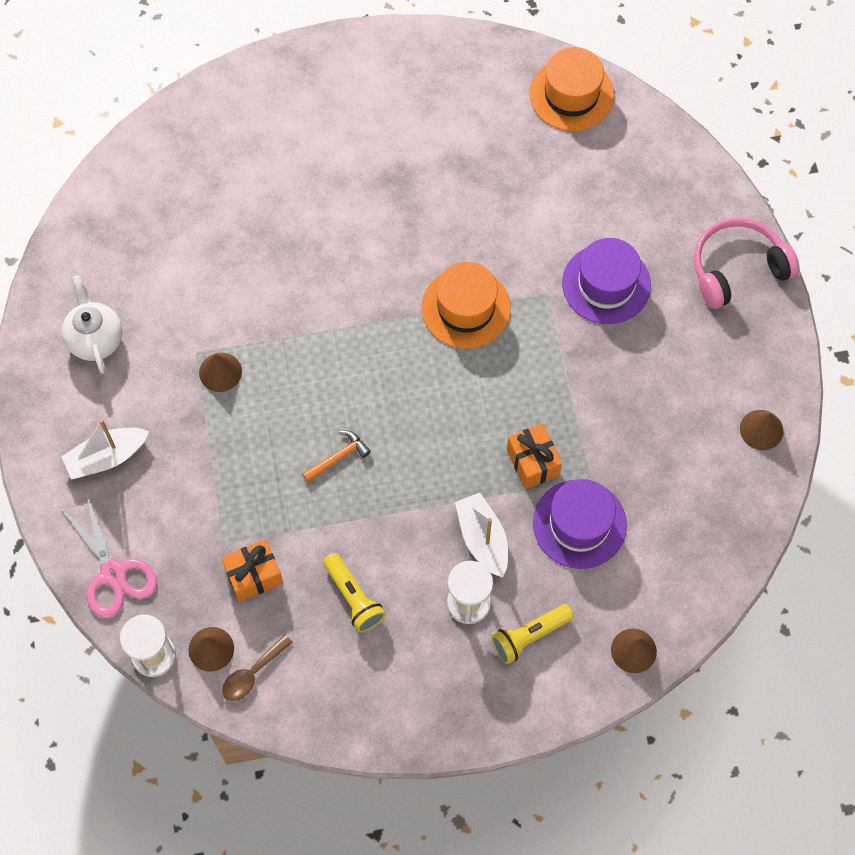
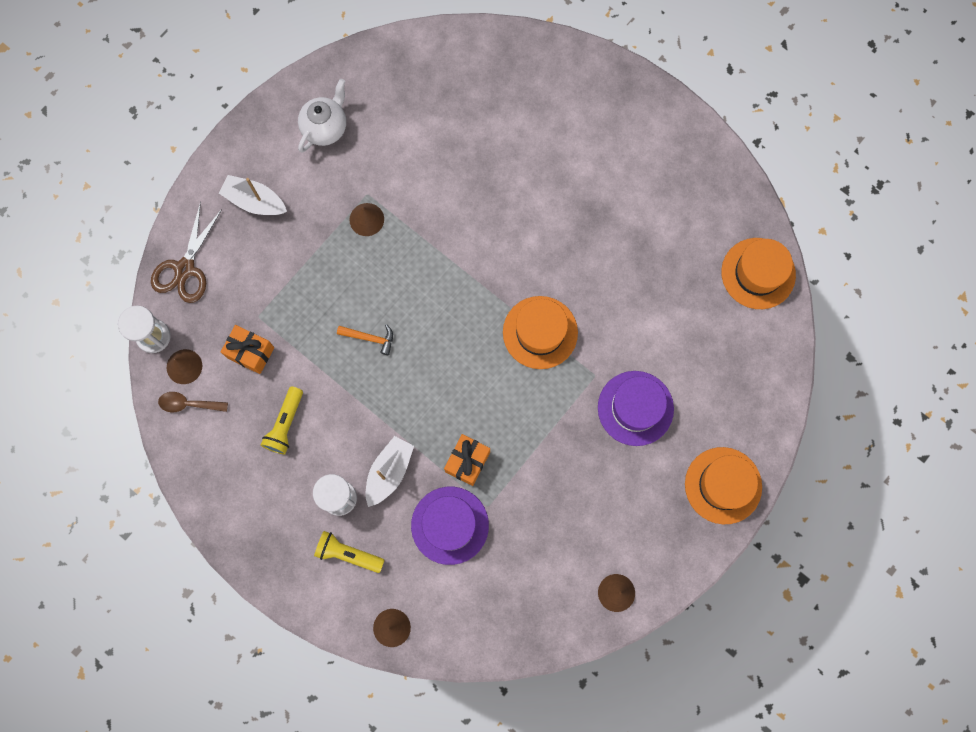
camera: 50 degrees right, 10 degrees up
(113, 573) = (185, 269): pink scissors -> brown scissors
(737, 268) = (723, 485): pink headphones -> orange hat

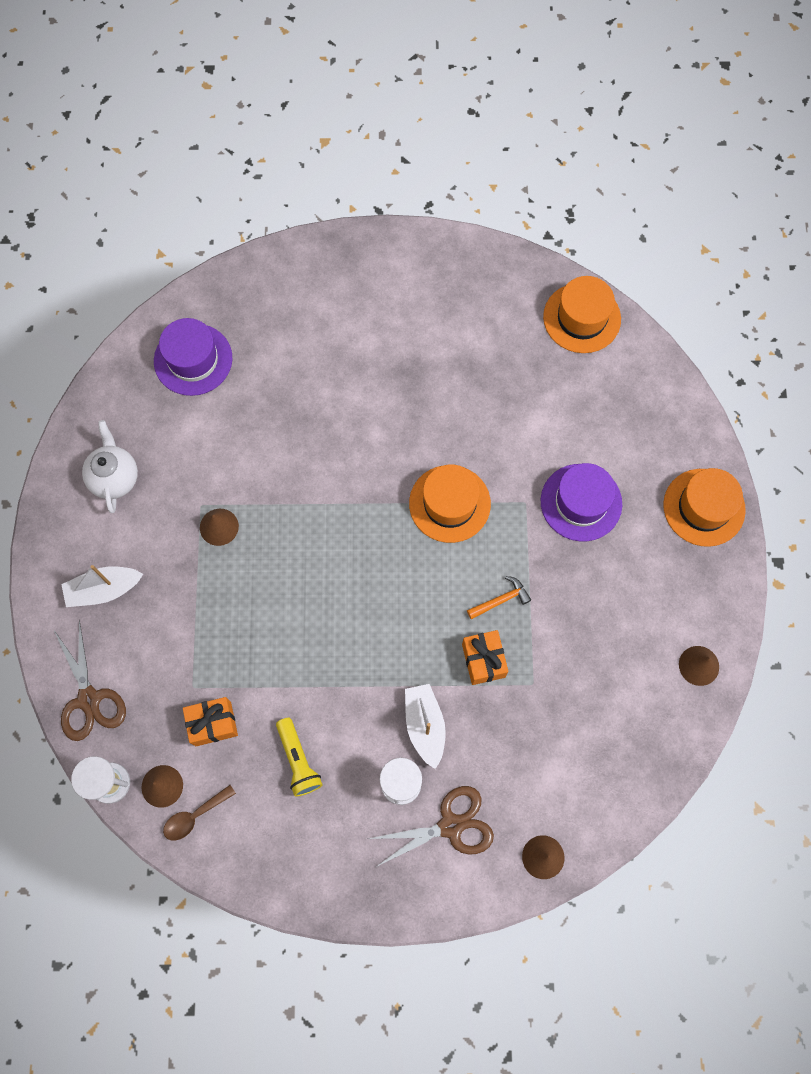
camera: 40 degrees left, 5 degrees down
(348, 553) = (450, 826): yellow flashlight -> brown scissors
(370, 338) = (309, 625): orange hammer -> orange hammer (501, 600)
(450, 525) = (515, 726): purple hat -> purple hat (193, 359)

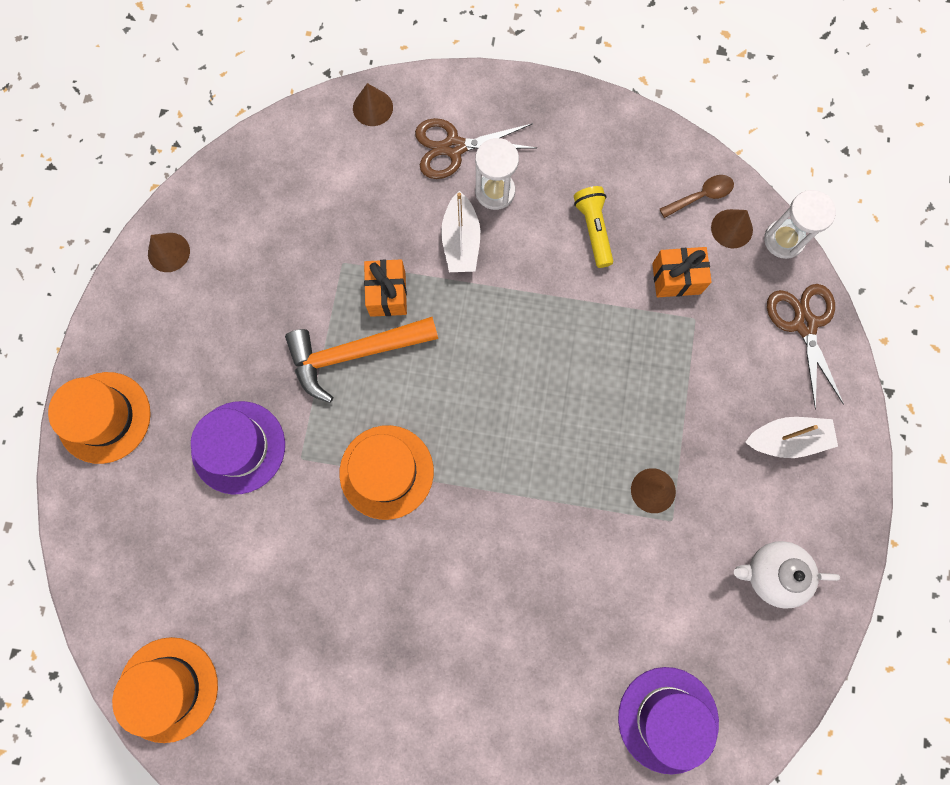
camera: 170 degrees left, 5 degrees up
(115, 477) = (771, 573): white teapot -> white teapot turned 90 degrees clockwise
(501, 600) = (355, 353): orange hammer -> orange hammer, size x2.12

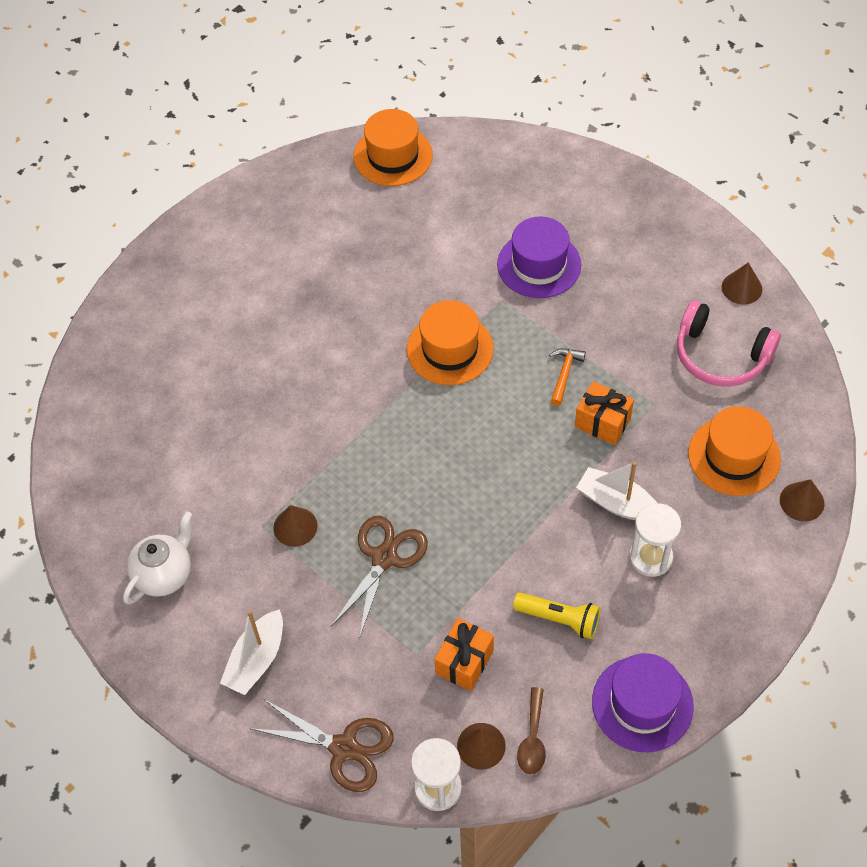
camera: 125 degrees right, 20 degrees down
(104, 417) = (621, 194): orange hat -> orange hat (734, 456)
(258, 234) = (720, 356): none -> pink headphones
(355, 353) = (564, 374): orange hammer -> orange hammer, size x0.47
(454, 147) = (718, 547): brown scissors -> brown scissors (384, 558)
(668, 719) = (127, 436): purple hat -> purple hat (642, 704)

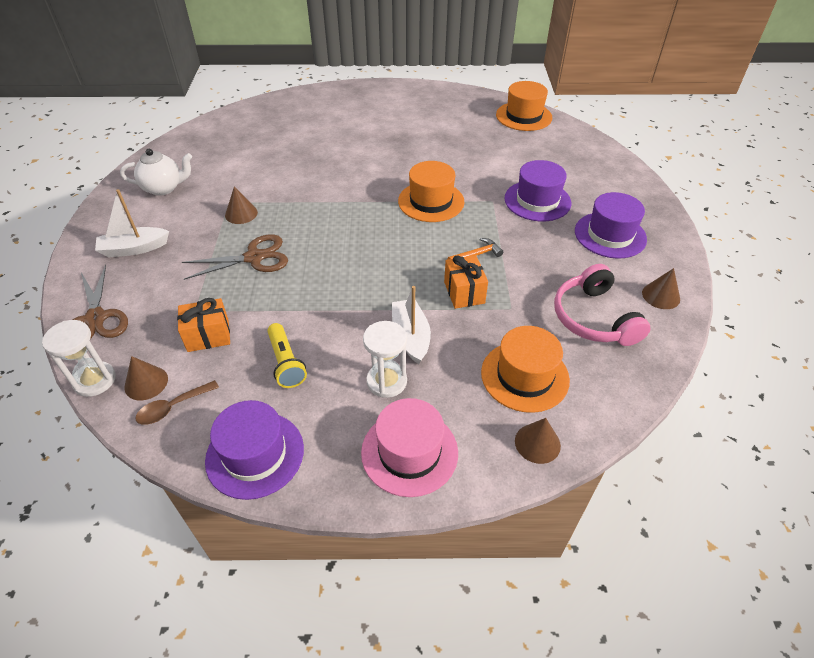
camera: 45 degrees right, 10 degrees down
(640, 254) = (610, 235): none -> purple hat
(735, 593) = (409, 452): none -> pink hat

